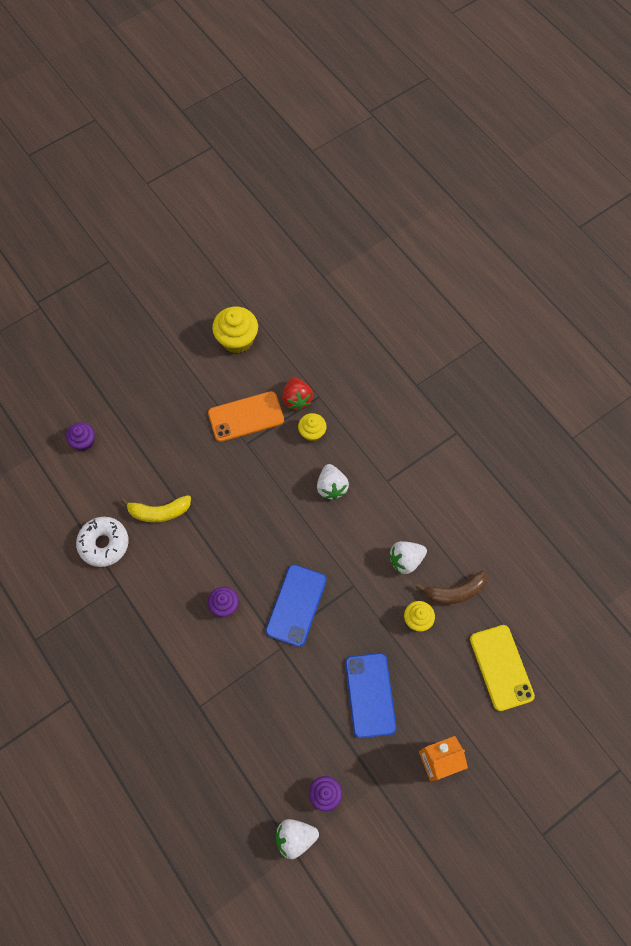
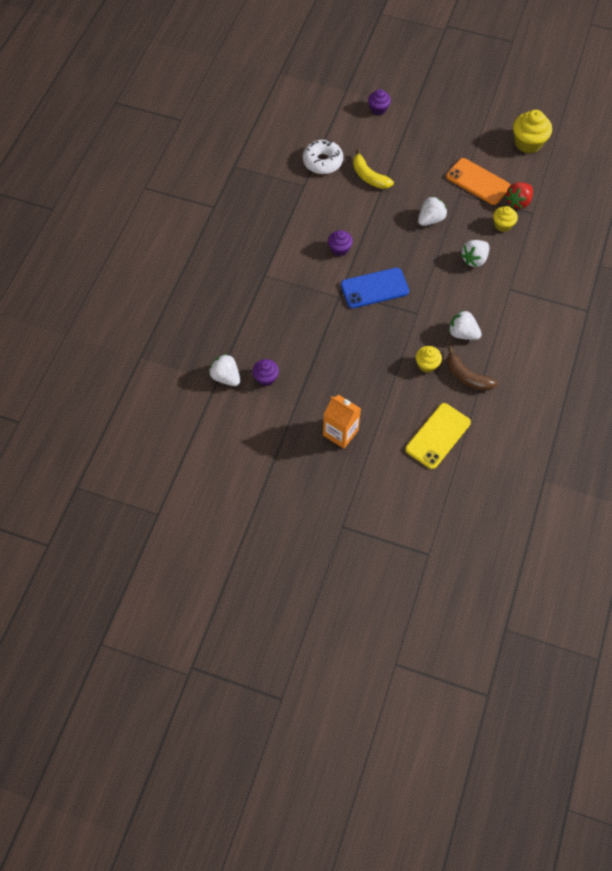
camera: 55 degrees right, 5 degrees down
(256, 492) = (430, 219): none -> white strawberry
(370, 695) = (351, 366): blue phone -> none

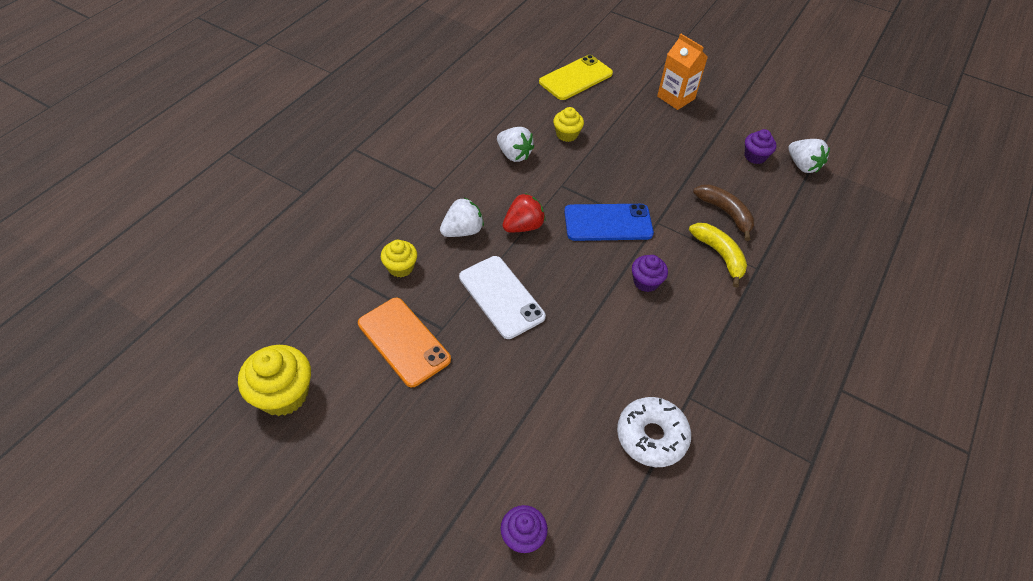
camera: 170 degrees left, 10 degrees down
(369, 176) = (576, 389): yellow banana -> yellow banana (719, 255)
(430, 219) = (501, 297): white strawberry -> white phone
(467, 376) = (526, 116): brown banana -> brown banana (725, 213)
(518, 202) = (359, 296): red strawberry -> red strawberry (523, 226)

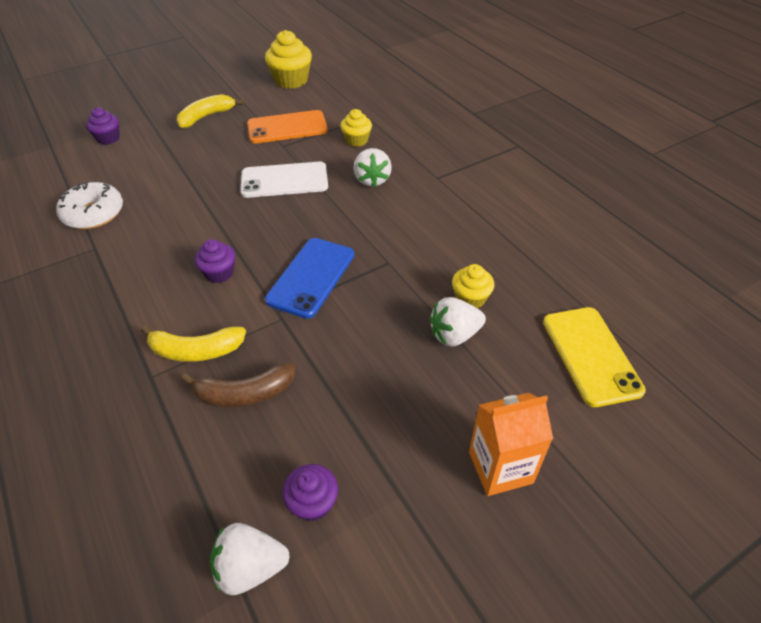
camera: 120 degrees right, 5 degrees down
(417, 445) = (206, 117): none -> yellow banana
(514, 155) = (457, 242): white strawberry -> white strawberry (454, 335)
(523, 226) = (351, 216): red strawberry -> none

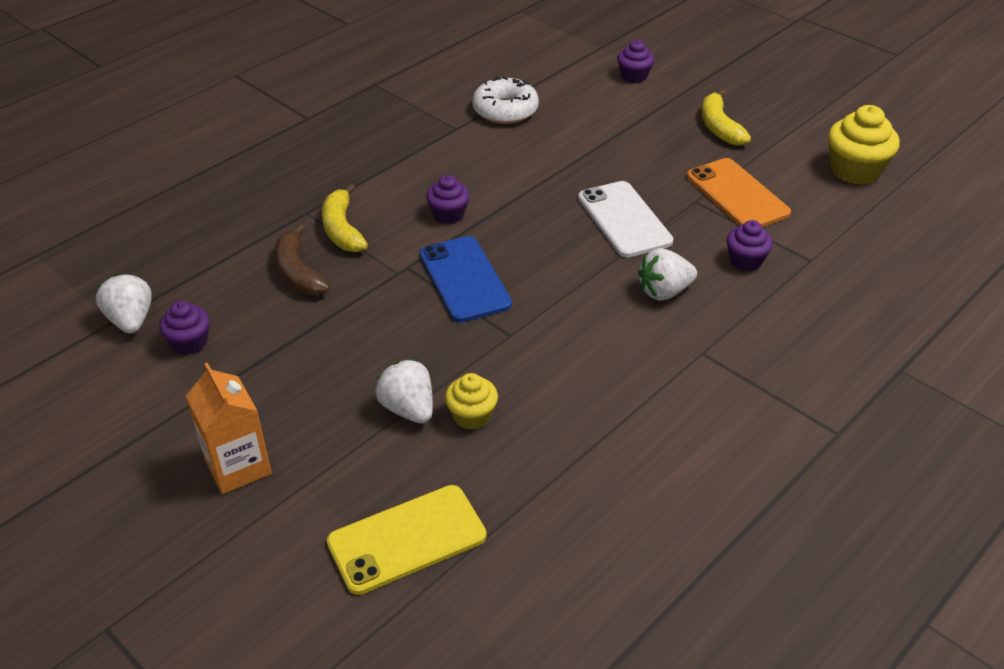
camera: 75 degrees right, 5 degrees down
(206, 117) = (719, 127): yellow banana -> yellow banana turned 135 degrees counterclockwise
(311, 277) = (464, 279): blue phone -> blue phone turned 60 degrees clockwise
(356, 140) = (745, 260): yellow cupcake -> purple cupcake

